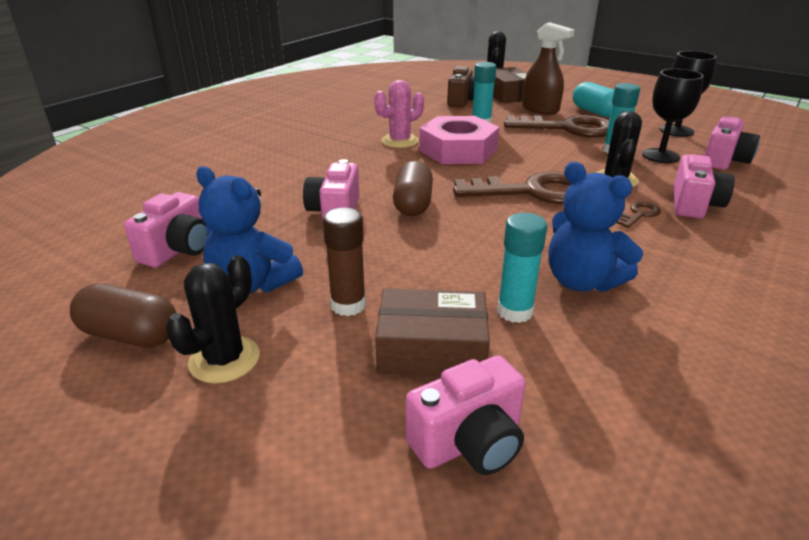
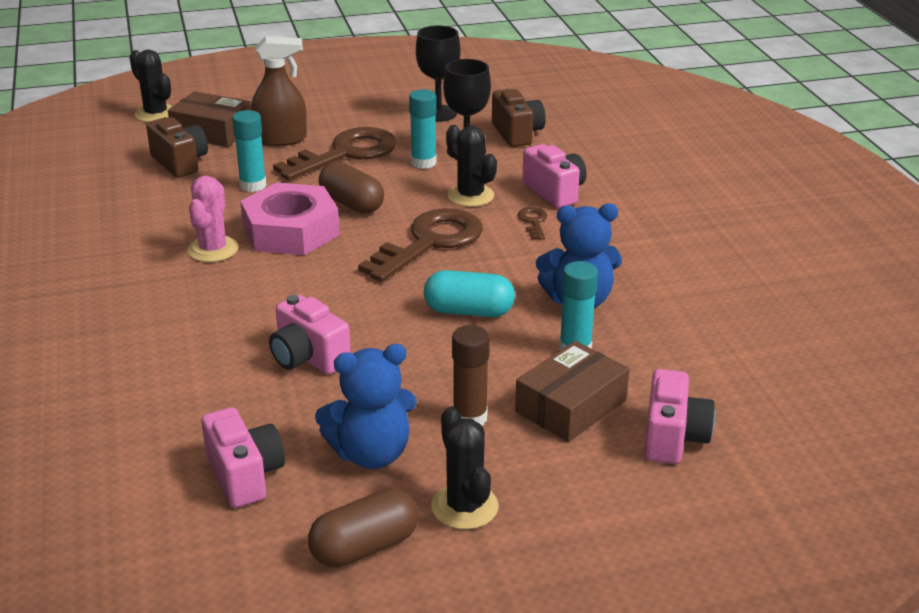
camera: 50 degrees left, 0 degrees up
(413, 204) = (358, 310): brown capsule -> brown capsule (351, 204)
(594, 112) = (336, 120): turquoise capsule -> turquoise capsule (469, 311)
(724, 161) = (517, 133): pink camera -> brown camera

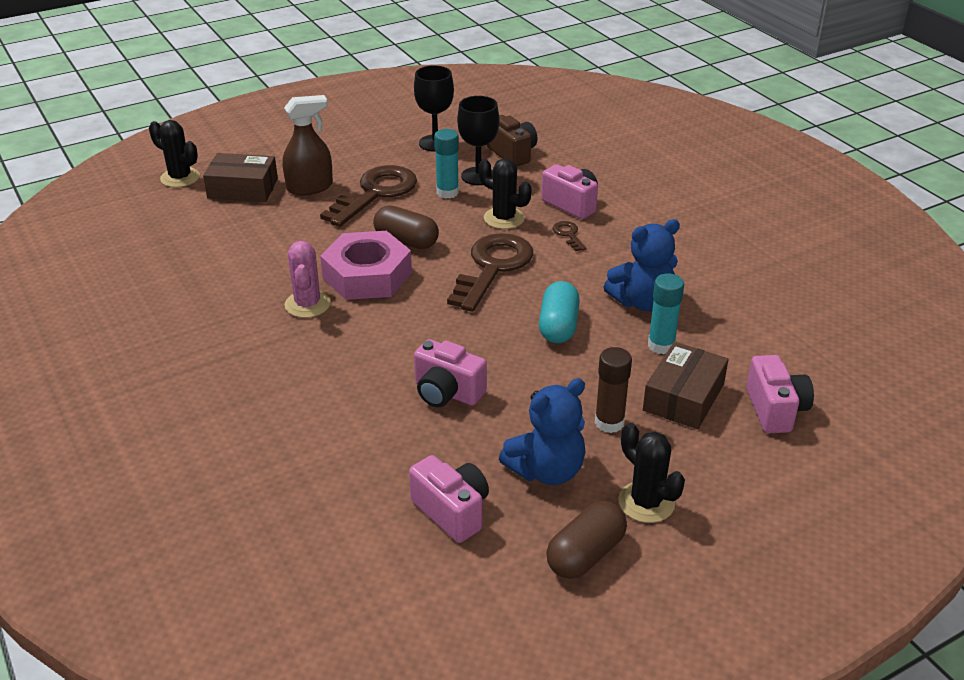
camera: 15 degrees left, 5 degrees up
(180, 163) = (230, 224): brown camera -> none
(253, 185) = (309, 236): turquoise glue stick -> none
(469, 311) = (558, 326): turquoise capsule -> turquoise capsule turned 75 degrees counterclockwise

